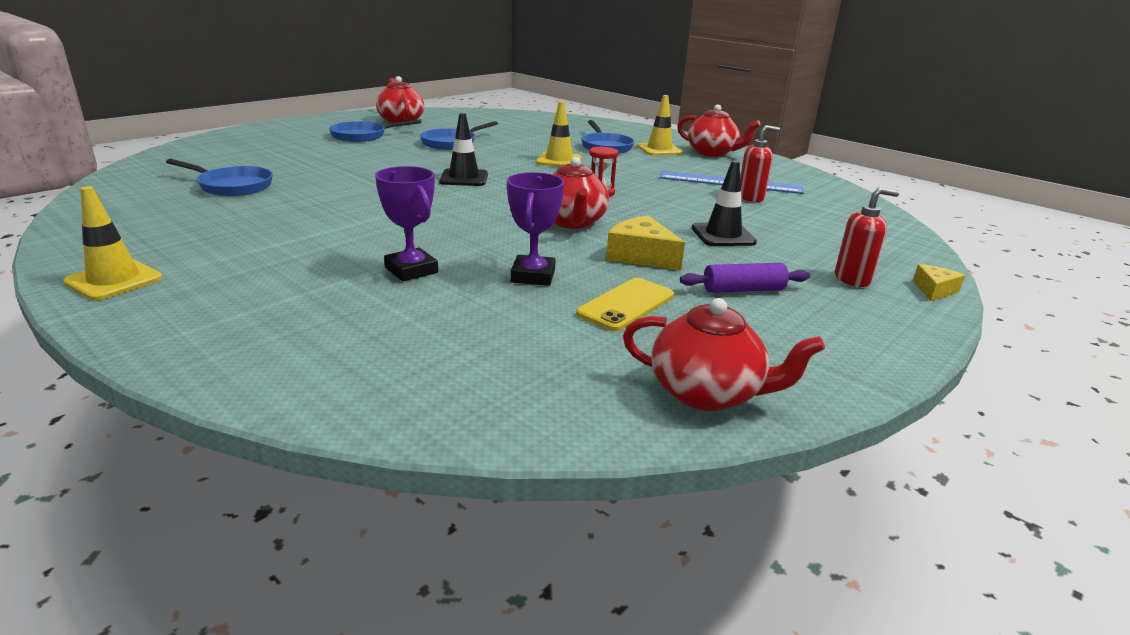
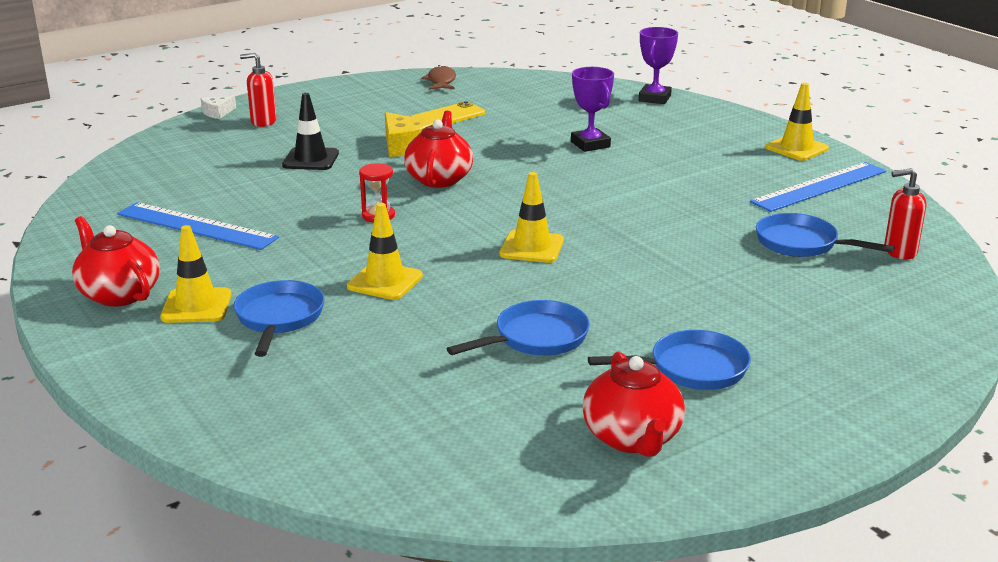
camera: 165 degrees left, 0 degrees up
(150, 232) = (819, 186): none -> blue ruler
(464, 178) = (531, 247): black traffic cone -> yellow traffic cone
(533, 276) = (501, 136): purple trophy -> purple trophy (654, 98)
(707, 393) = (441, 81): red teapot -> brown fish
(743, 290) = (356, 120): purple rolling pin -> none
(751, 198) = (211, 201): red soap dispenser -> red soap dispenser (899, 252)
(934, 290) = (217, 113): yellow cheese -> white cheese

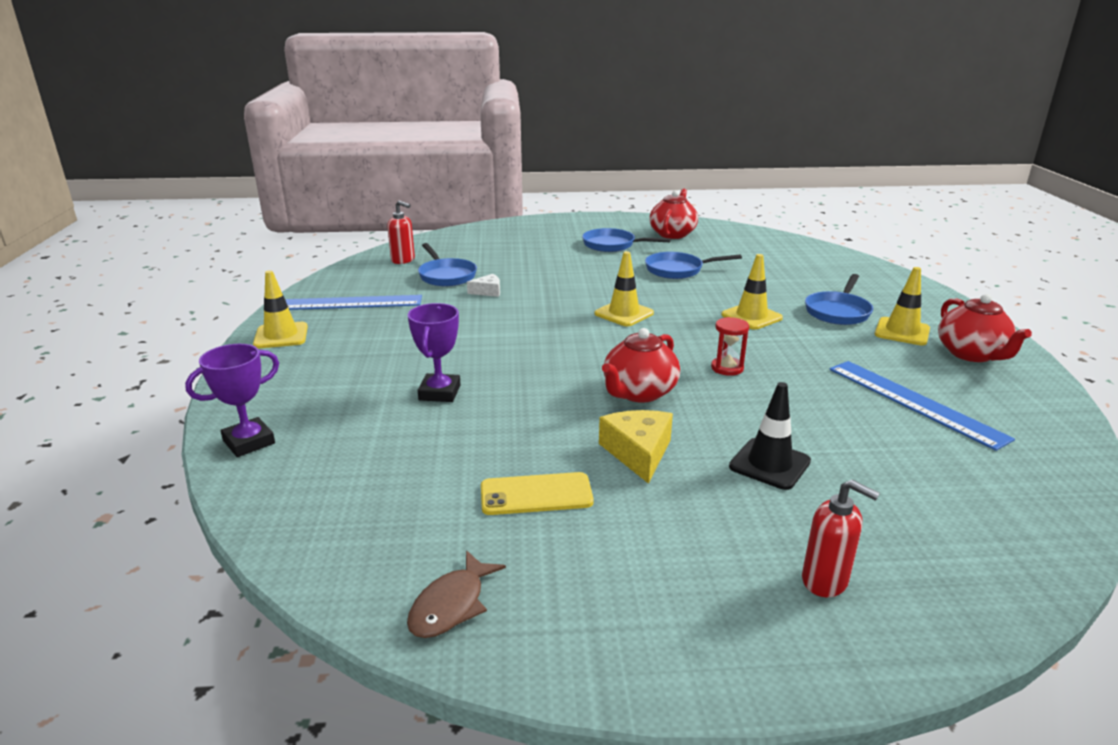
camera: 150 degrees left, 0 degrees up
(217, 113) = (914, 648): white cheese -> white cheese (488, 291)

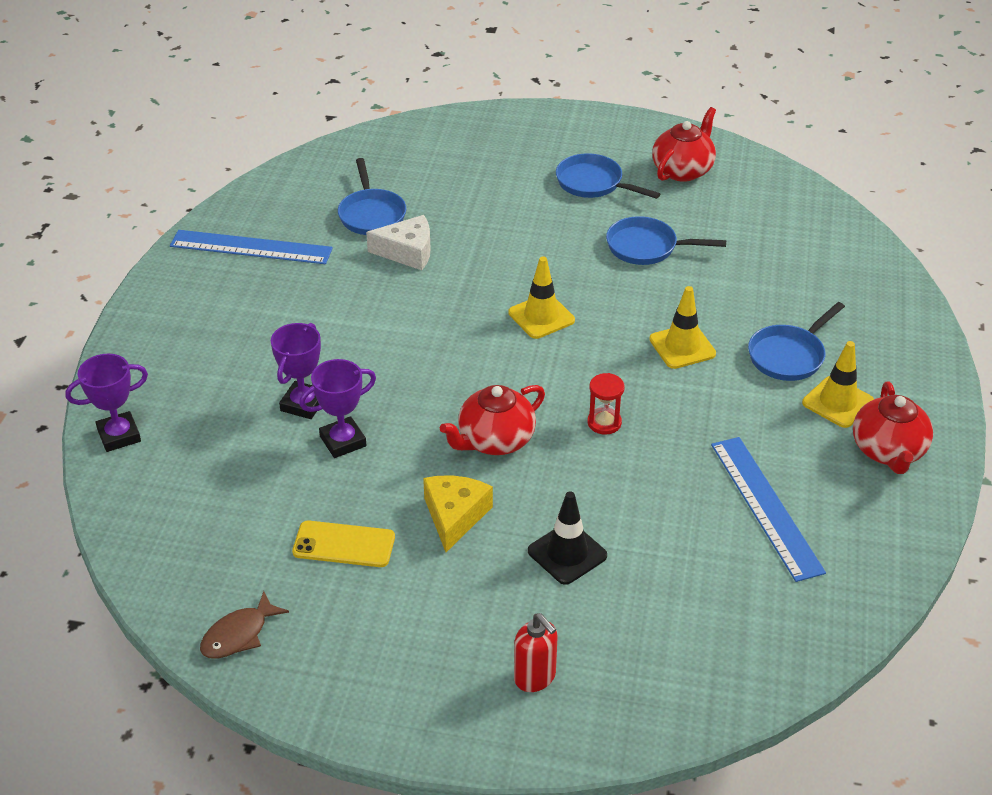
camera: 15 degrees right, 15 degrees up
(281, 336) = (172, 291): yellow traffic cone -> none
(403, 260) = (332, 176): red soap dispenser -> none
(488, 291) = (407, 252): white cheese -> white cheese, size x1.67
(492, 413) = (343, 441): none -> purple trophy

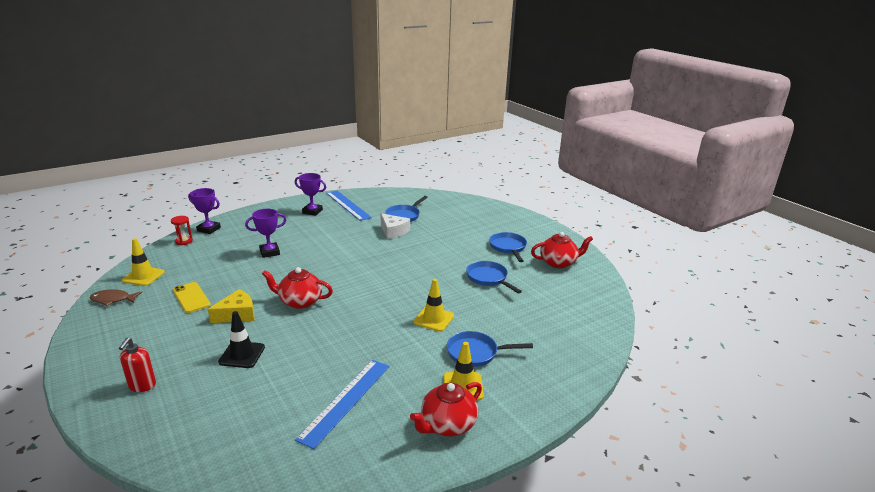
camera: 45 degrees right, 15 degrees down
(343, 441) = (257, 269): purple trophy -> purple trophy (312, 211)
(541, 316) = (399, 275): yellow traffic cone -> yellow traffic cone (143, 276)
(604, 423) = (348, 323): red hourglass -> red hourglass (184, 241)

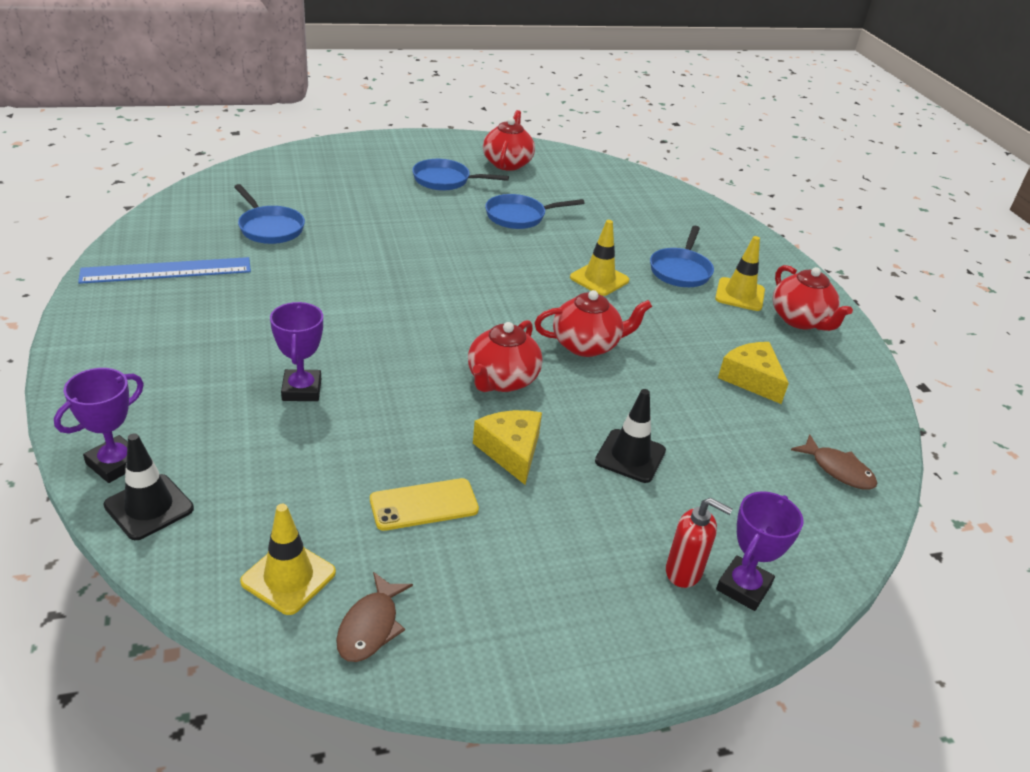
camera: 75 degrees left, 10 degrees up
(184, 241) = (149, 507): red hourglass -> black traffic cone
(247, 453) = (838, 470): none -> brown fish
(312, 211) = (156, 314): purple trophy -> purple trophy (743, 587)
(345, 401) = (751, 379): blue ruler -> yellow cheese
(350, 324) = (587, 345): none -> red teapot
(393, 231) = (322, 250): white cheese -> none

